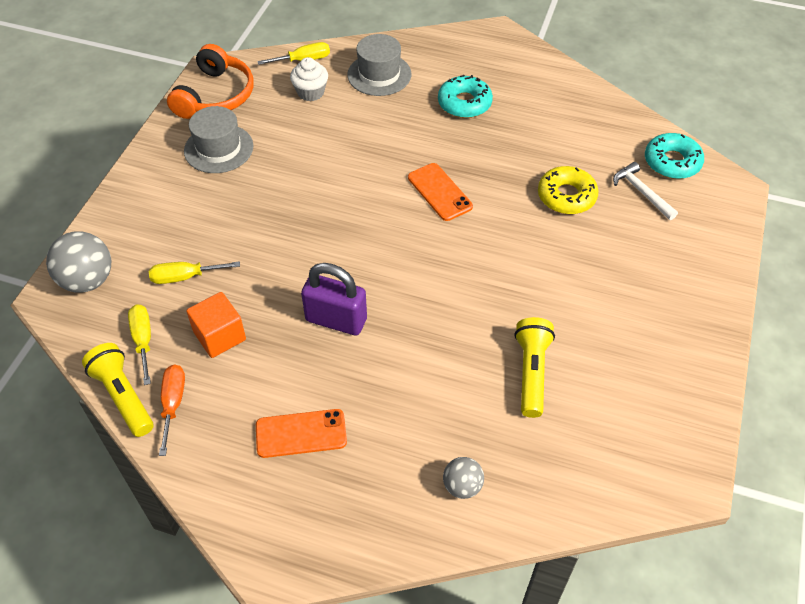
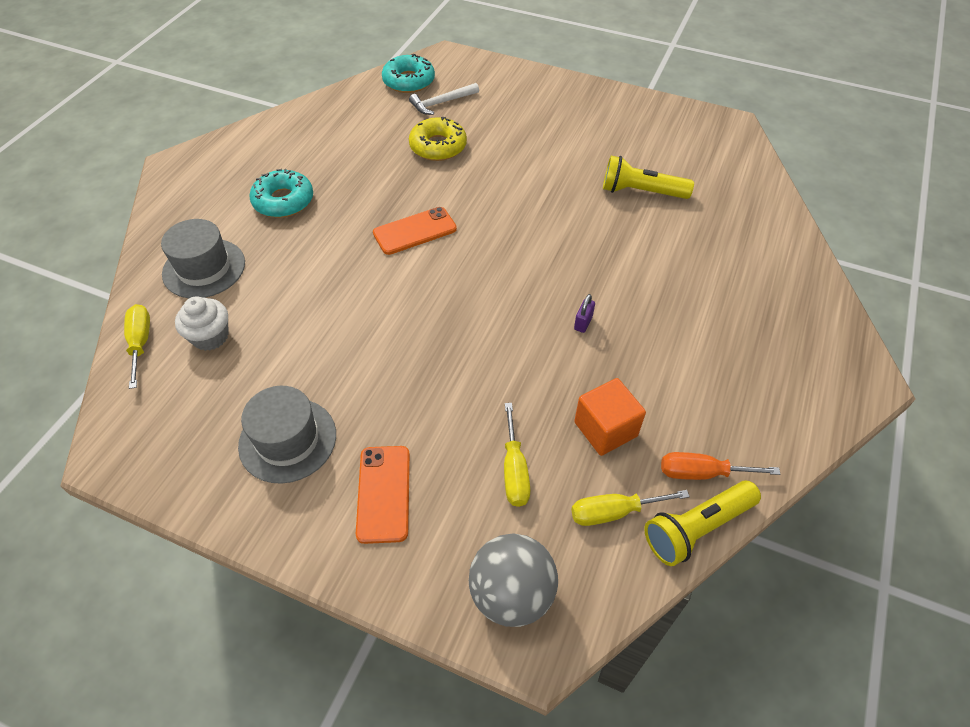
camera: 85 degrees left, 0 degrees up
(216, 96) = (174, 447): orange headphones -> none
(301, 433) = (724, 355): orange phone -> orange phone (383, 493)
(336, 320) = (583, 323): purple padlock -> purple padlock, size x0.41
(462, 486) = (759, 245): grey ball -> none

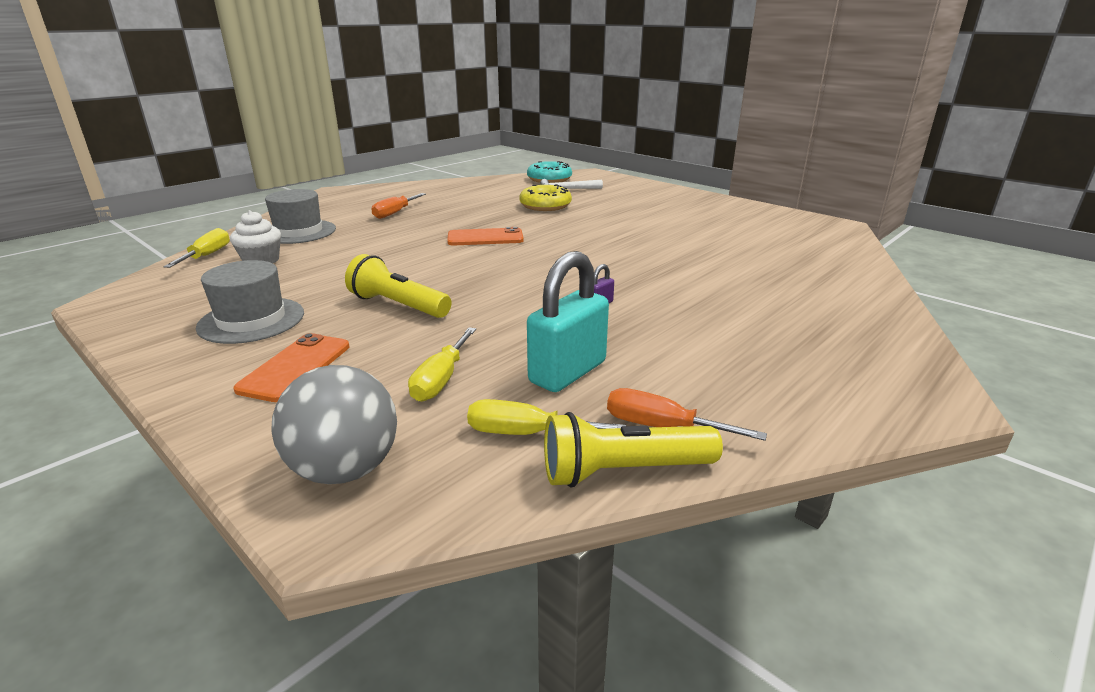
camera: 20 degrees right, 25 degrees down
(283, 201) = (395, 213): turquoise donut -> orange screwdriver
(605, 429) = (567, 372): orange cube -> turquoise padlock
(641, 192) = (718, 246): yellow flashlight -> yellow flashlight (398, 305)

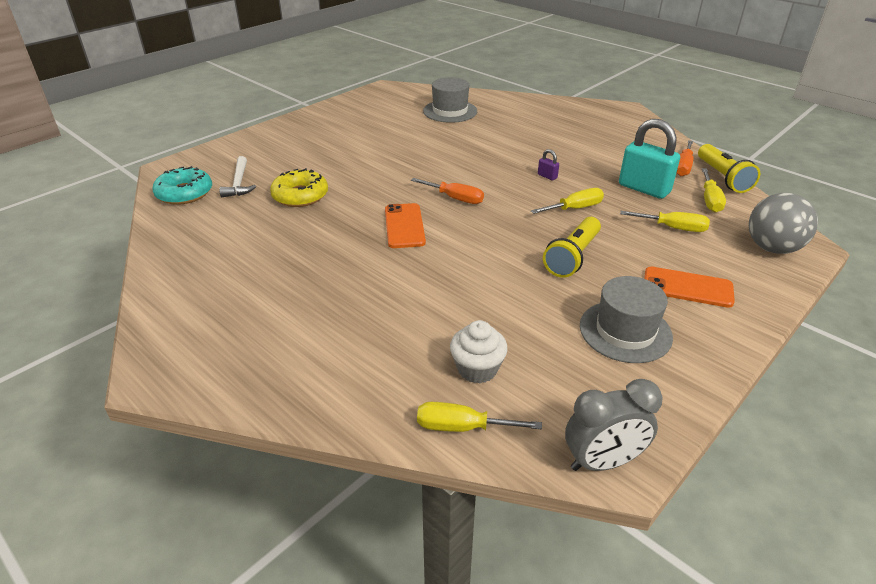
camera: 90 degrees left, 10 degrees up
(117, 296) = (602, 461): none -> grey clock
(298, 232) = (369, 364): grey hat -> grey hat (450, 111)
(395, 213) = (301, 294): orange screwdriver -> orange screwdriver (455, 198)
(509, 315) = (575, 208): none -> yellow screwdriver

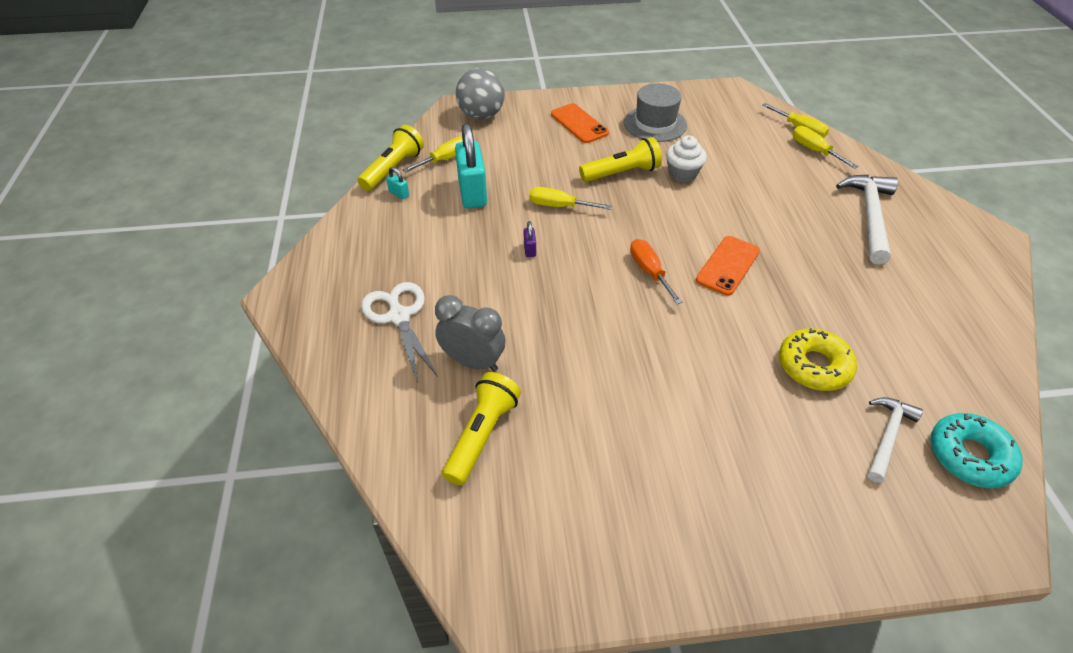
camera: 140 degrees left, 10 degrees up
(305, 331) = (869, 216): none -> white hammer
(450, 111) = (482, 435): grey hat -> yellow flashlight
(477, 369) = (766, 146): white cupcake -> white cupcake (682, 174)
(557, 124) = (399, 316): none -> white scissors
(602, 461) = (741, 93): grey clock -> grey clock (473, 362)
(673, 228) = (515, 156): yellow screwdriver -> yellow screwdriver (814, 151)
(683, 167) = (399, 194): orange screwdriver -> turquoise padlock

